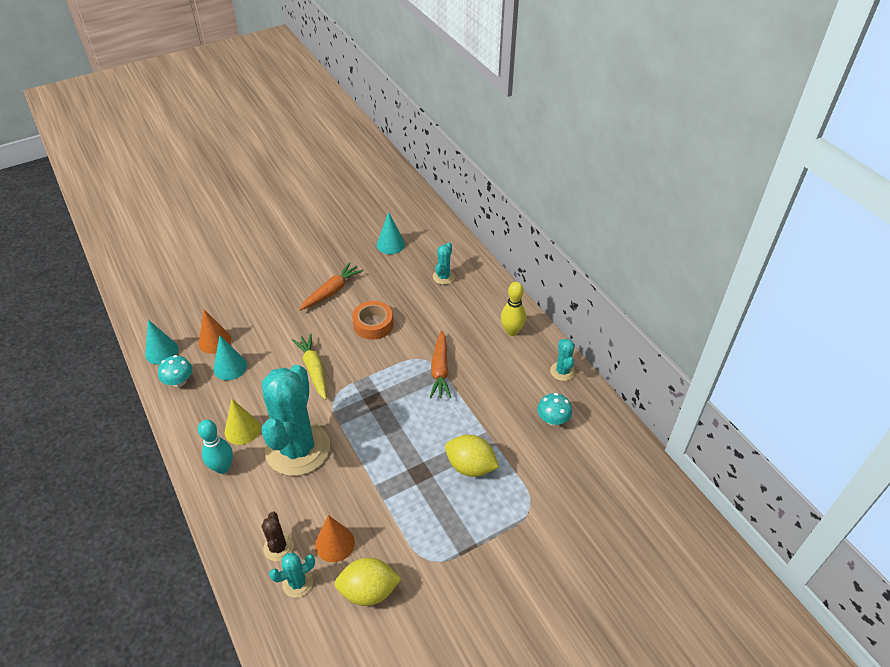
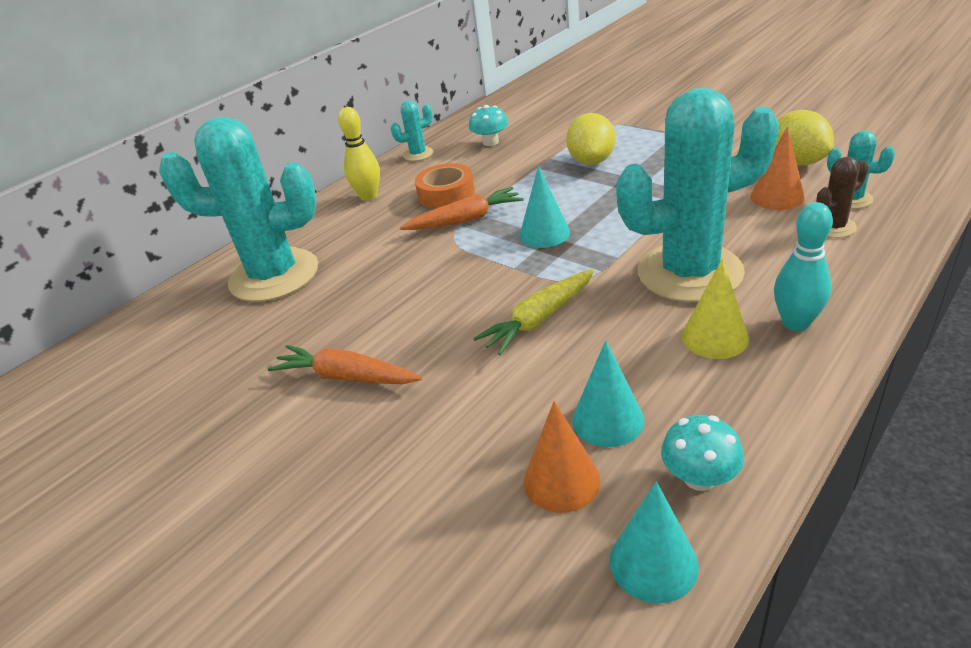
camera: 105 degrees left, 10 degrees down
(373, 324) = (408, 301): orange tape -> orange tape (446, 194)
(390, 244) = (195, 357): turquoise cone -> turquoise cone (544, 233)
(443, 277) = (274, 275): turquoise cactus -> turquoise cactus, size x2.38

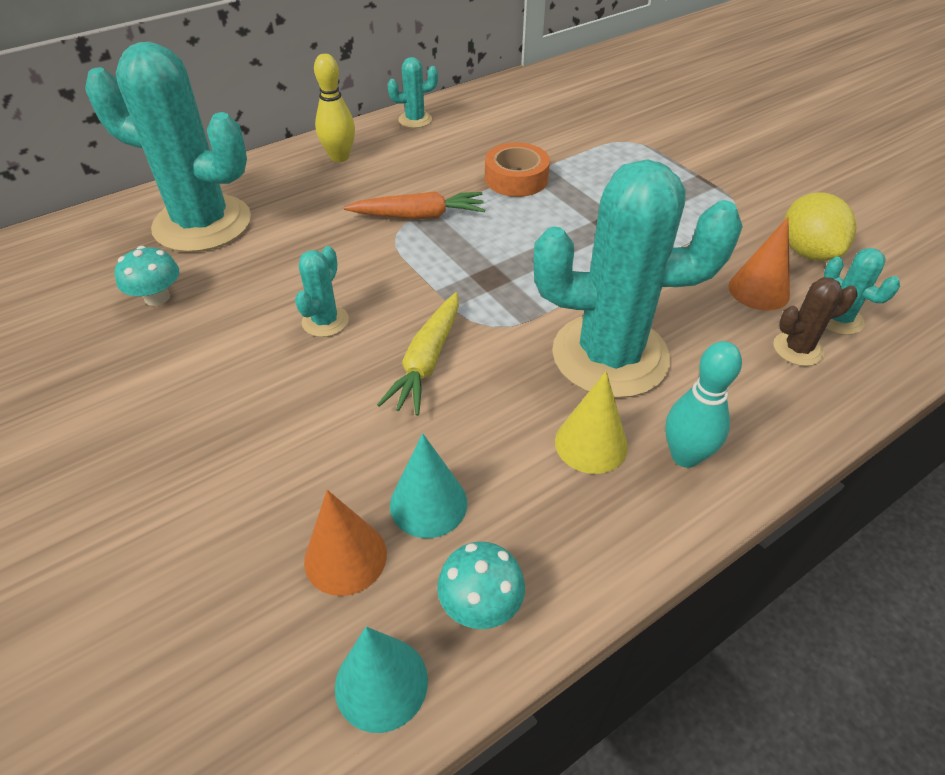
camera: 10 degrees right, 10 degrees up
(347, 377) = (209, 365): orange carrot -> none
(432, 316) = (325, 321): none -> turquoise cactus
(446, 194) = (417, 178): orange tape -> orange tape (516, 178)
(490, 142) = (496, 126): turquoise mushroom -> turquoise mushroom (157, 297)
(539, 319) = (427, 361): yellow carrot -> yellow carrot turned 45 degrees counterclockwise
(544, 233) = (488, 258): turquoise cone -> none
(591, 161) = (586, 183): yellow lemon -> none

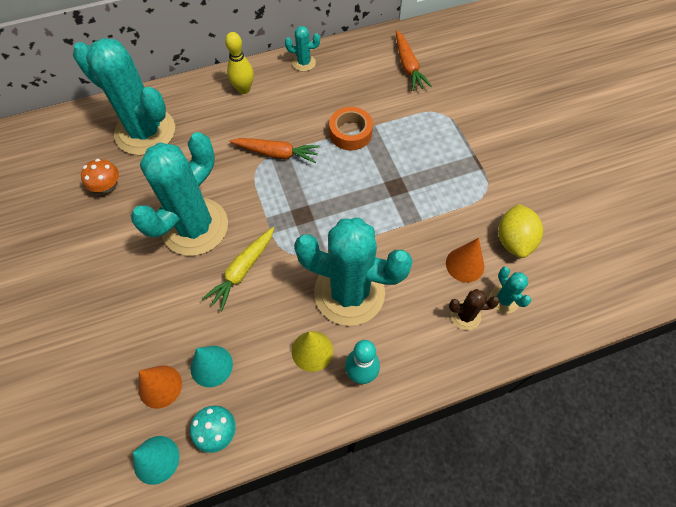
camera: 15 degrees right, 15 degrees up
(157, 297) = (107, 186): turquoise mushroom -> orange mushroom
(325, 321) = (195, 227): turquoise cactus -> turquoise cactus, size x2.38
(559, 104) = (408, 66): none -> orange carrot

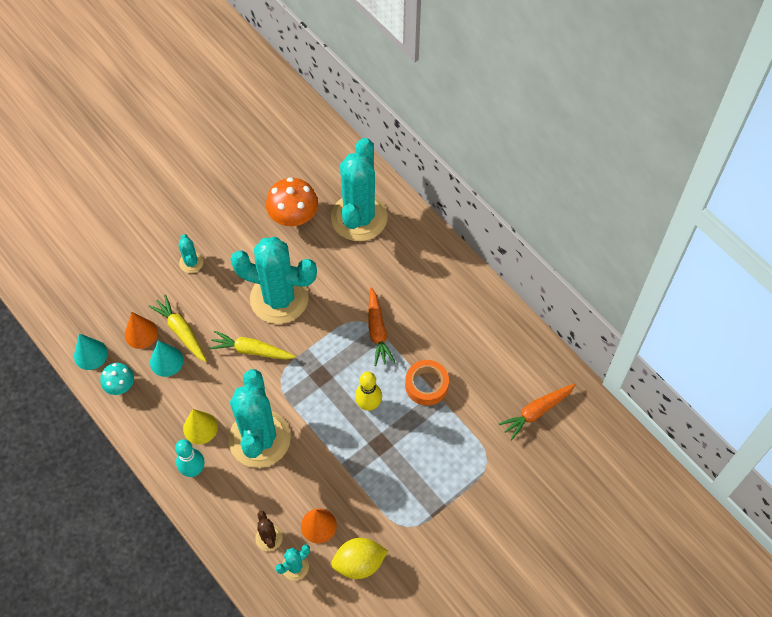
camera: 70 degrees right, 0 degrees up
(107, 186) = (293, 216): orange mushroom -> orange mushroom, size x1.67
(182, 338) = (181, 331): none -> yellow carrot
(244, 89) = (440, 274): yellow bowling pin -> yellow bowling pin (368, 404)
(304, 63) = (497, 313): turquoise cactus -> turquoise cactus (191, 262)

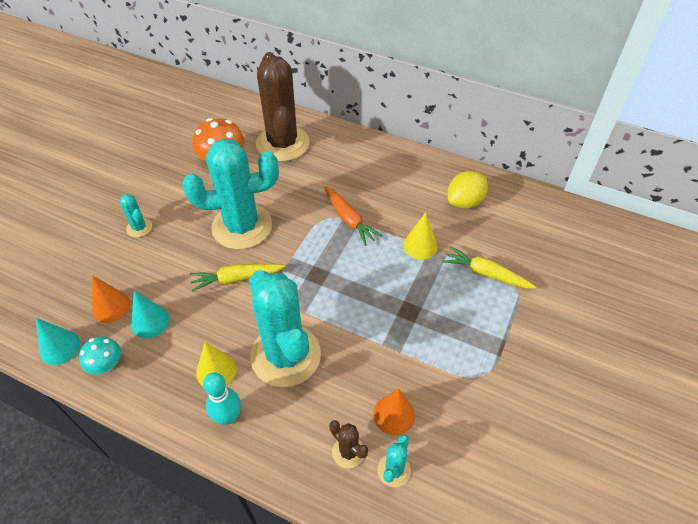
camera: 25 degrees left, 10 degrees down
(181, 331) = (154, 289): yellow carrot -> yellow carrot (486, 274)
(359, 217) = (282, 143): turquoise cactus -> brown cactus
(359, 563) = (458, 434): yellow lemon -> yellow lemon (464, 202)
(368, 404) = (377, 281): yellow bowling pin -> none
(426, 385) = (420, 245): orange tape -> yellow cone
(536, 412) = (528, 230): orange carrot -> none

